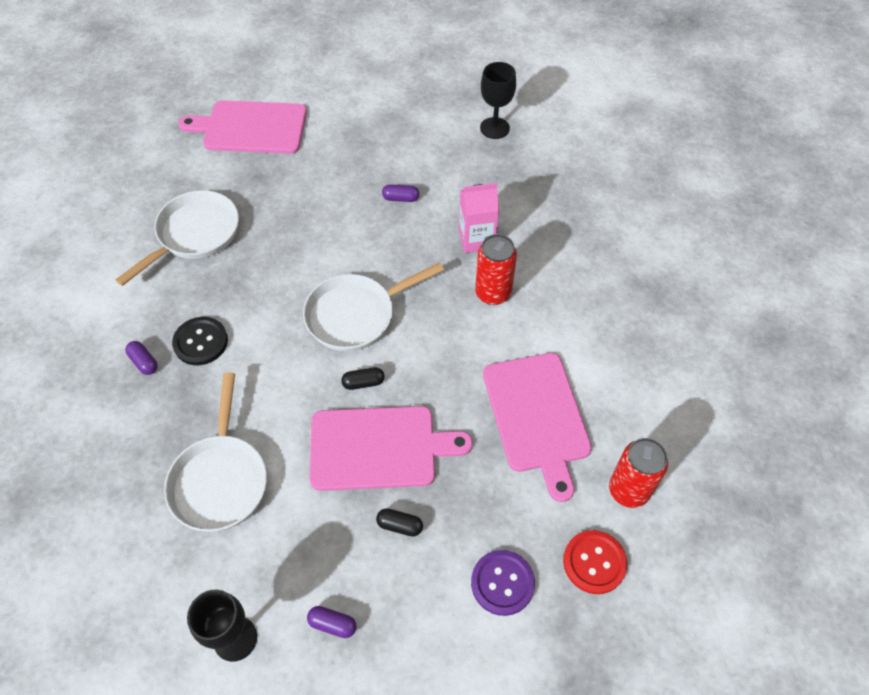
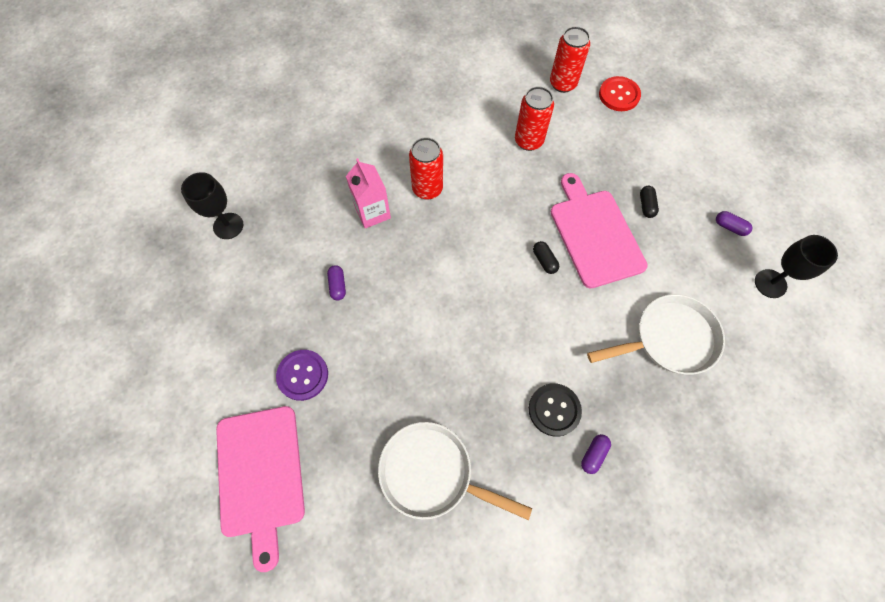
camera: 105 degrees left, 10 degrees up
(332, 624) = (729, 227): purple capsule -> purple capsule turned 60 degrees counterclockwise
(356, 315) = (481, 286): white pan -> none
(502, 583) = (655, 139): purple button -> purple button (303, 375)
(537, 416) = (528, 141): pink cutting board -> red can

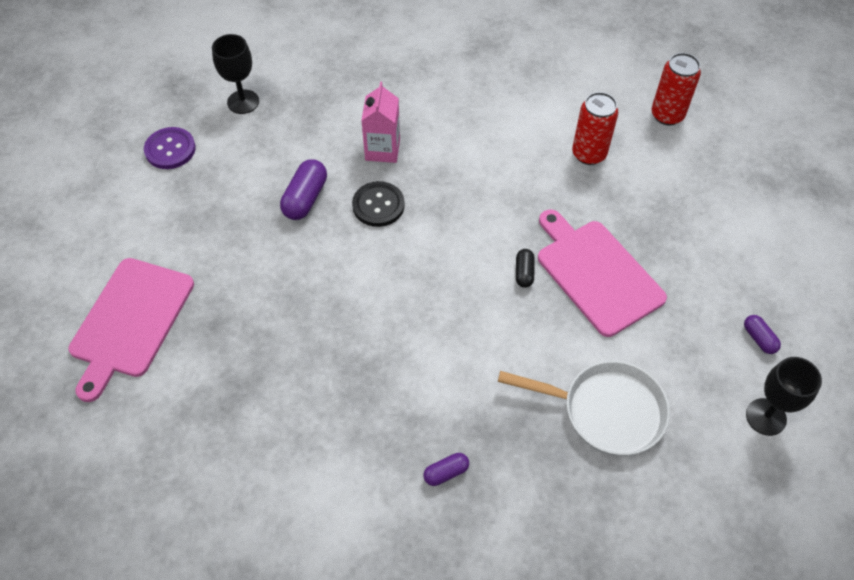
camera: 30 degrees right, 10 degrees down
(303, 375) = (222, 259): purple button -> purple button (170, 149)
(338, 285) = (305, 198): purple capsule -> purple capsule, size x1.73
(427, 189) = (451, 152): red can -> none
(432, 473) = (279, 402): white pan -> none
(554, 410) = (435, 411): black button -> black button (378, 205)
(595, 234) = (596, 274): pink cutting board -> pink cutting board turned 45 degrees counterclockwise
(619, 95) = (724, 152): red button -> none
(646, 205) = (675, 273): black capsule -> none

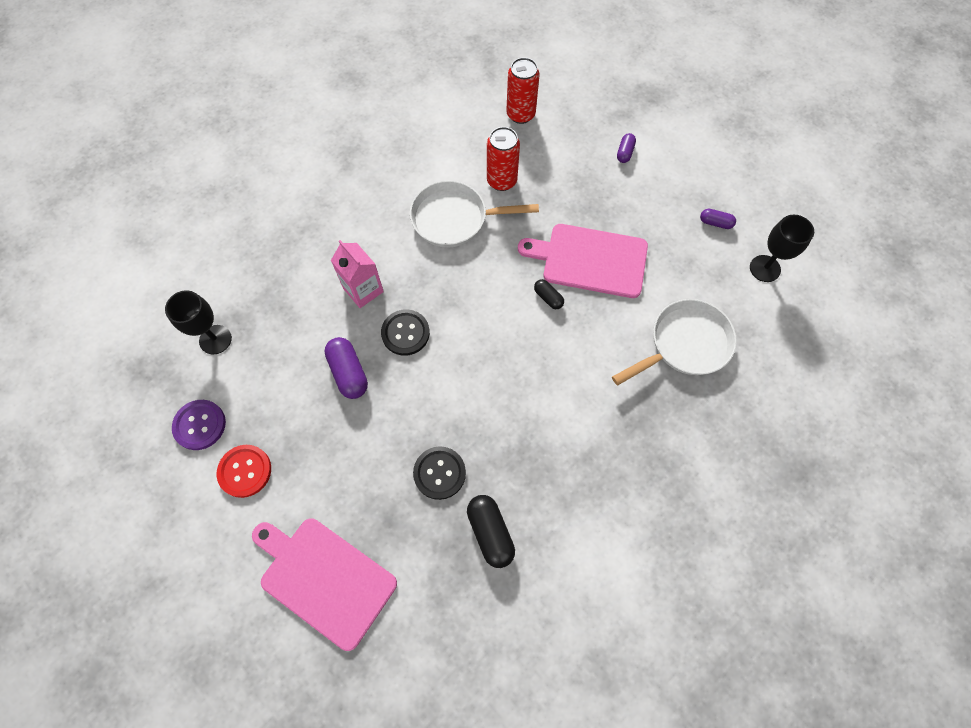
camera: 45 degrees left, 10 degrees up
(130, 321) = (324, 579): pink cutting board -> pink cutting board turned 150 degrees clockwise
(163, 204) = (245, 471): none -> red button
(274, 401) = (490, 532): none -> black capsule
(287, 325) = (439, 473): none -> black button
(446, 472) = (641, 471): purple capsule -> purple capsule (625, 152)
(514, 153) = (454, 219): none -> white pan

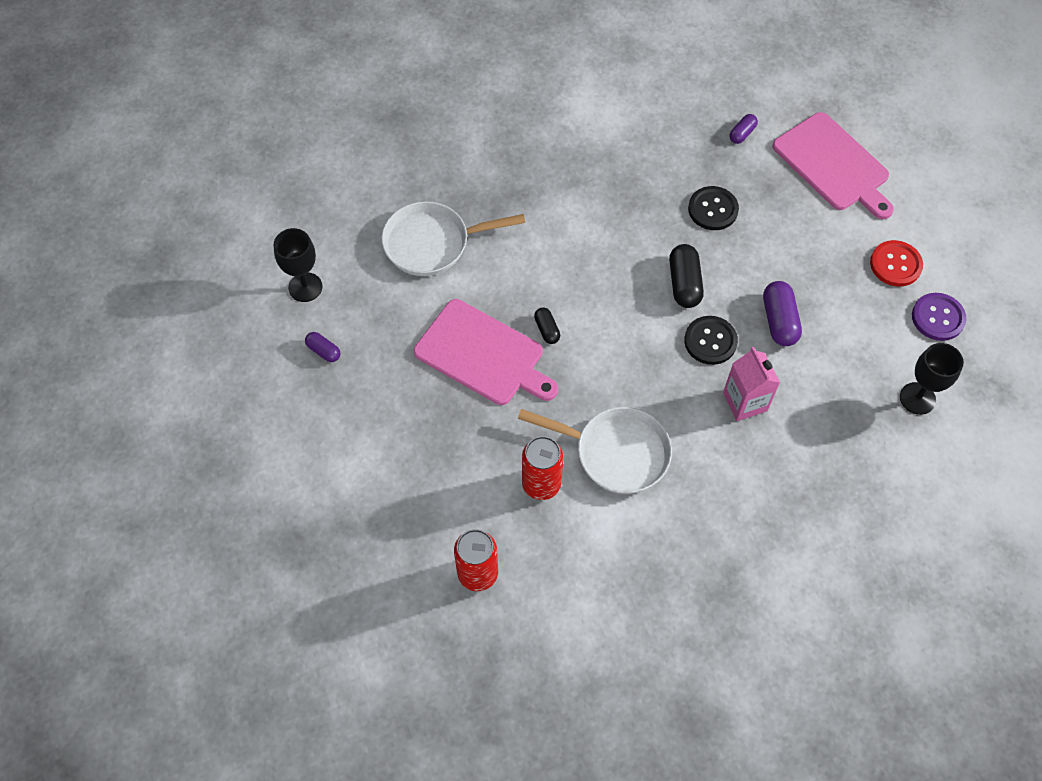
camera: 160 degrees left, 5 degrees down
(490, 532) = (682, 154): black capsule -> black capsule (684, 283)
(625, 152) = (374, 471): purple capsule -> purple capsule (742, 134)

